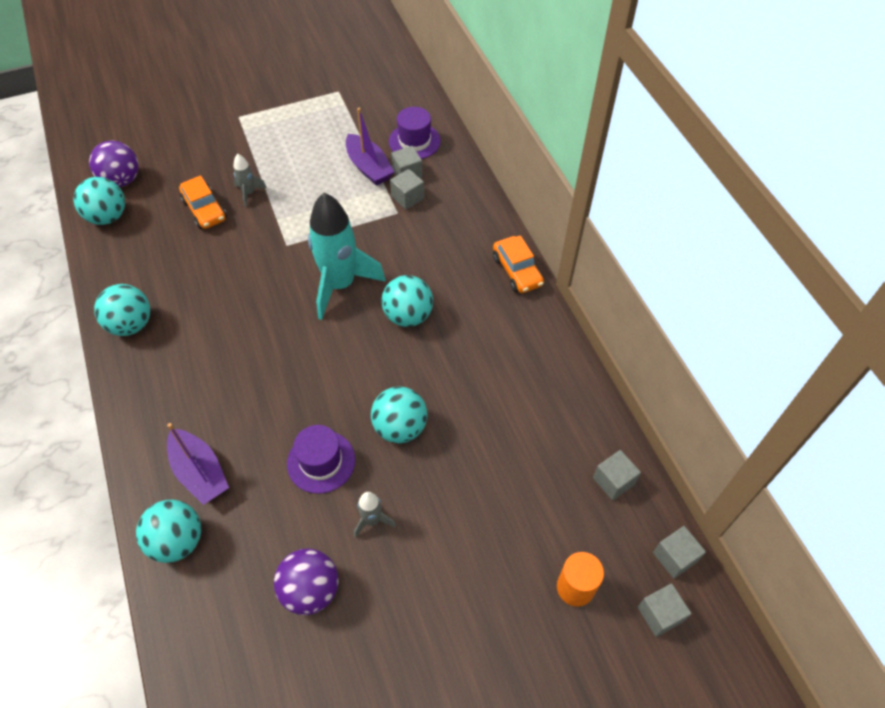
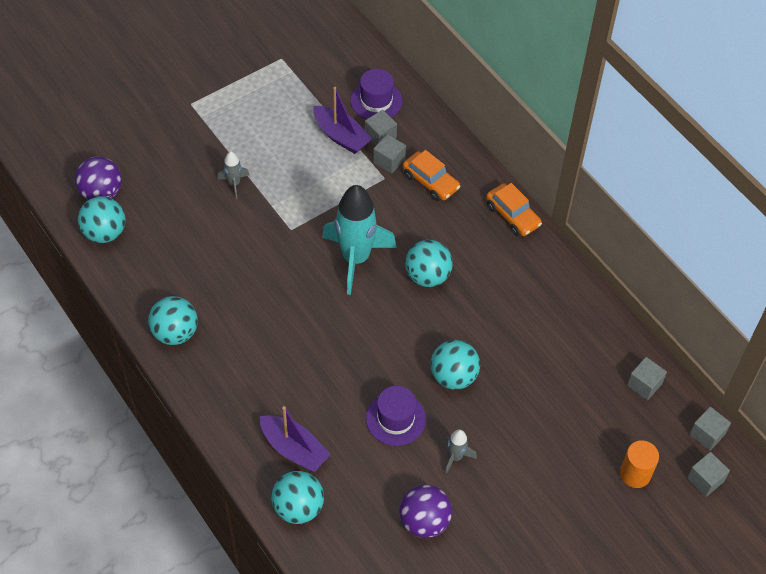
camera: 15 degrees left, 0 degrees up
(205, 210) = (198, 209): orange car -> orange car (430, 181)

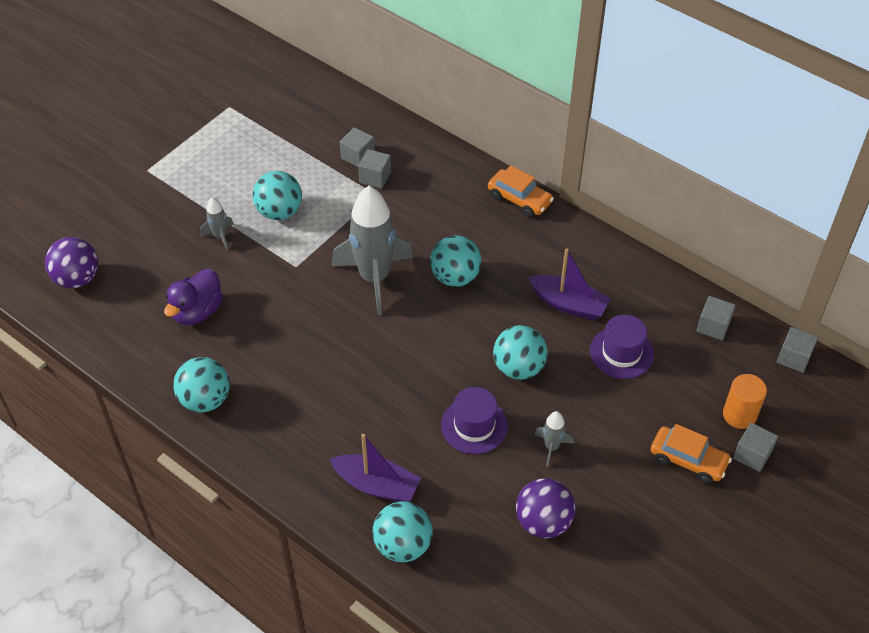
camera: 15 degrees left, 5 degrees down
(105, 233) = (94, 317): turquoise ball -> turquoise ball (279, 212)
(193, 250) = (197, 311): none -> purple duck
(341, 136) = (317, 165): purple boat -> purple boat (568, 304)
(355, 258) = (374, 278): turquoise rocket -> grey rocket
(376, 101) = (341, 124): purple hat -> purple hat (621, 352)
(430, 181) = (424, 187): orange car -> orange car (688, 460)
(705, 480) = (810, 402): grey cube -> grey cube (752, 455)

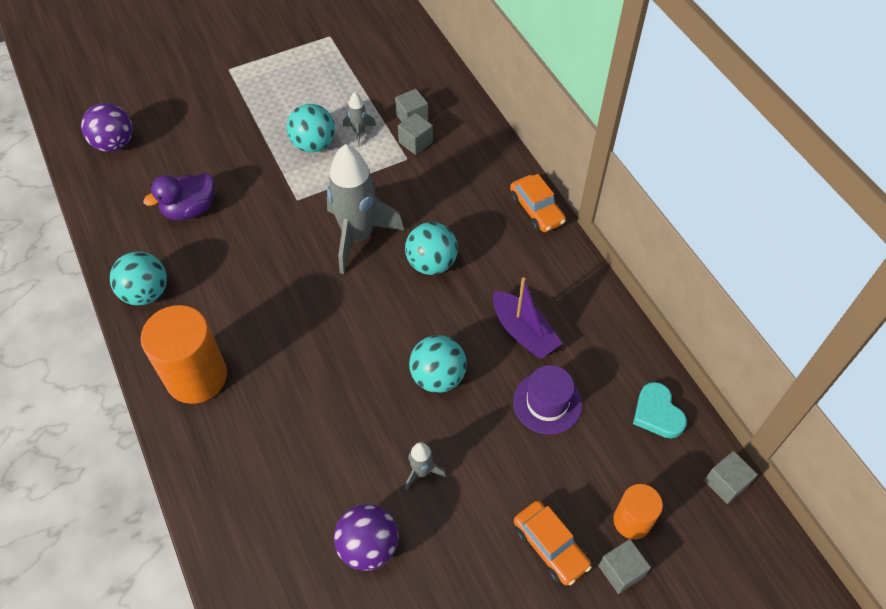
camera: 25 degrees right, 5 degrees up
(220, 236) = (250, 148): grey rocket -> grey rocket (359, 132)
(303, 451) = (196, 377): none -> orange cylinder
(377, 485) = (239, 438): purple boat -> none
(403, 545) = (226, 509): turquoise ball -> none
(474, 425) = (362, 417): purple hat -> none
(713, 326) = (657, 413): grey cube -> turquoise heart

